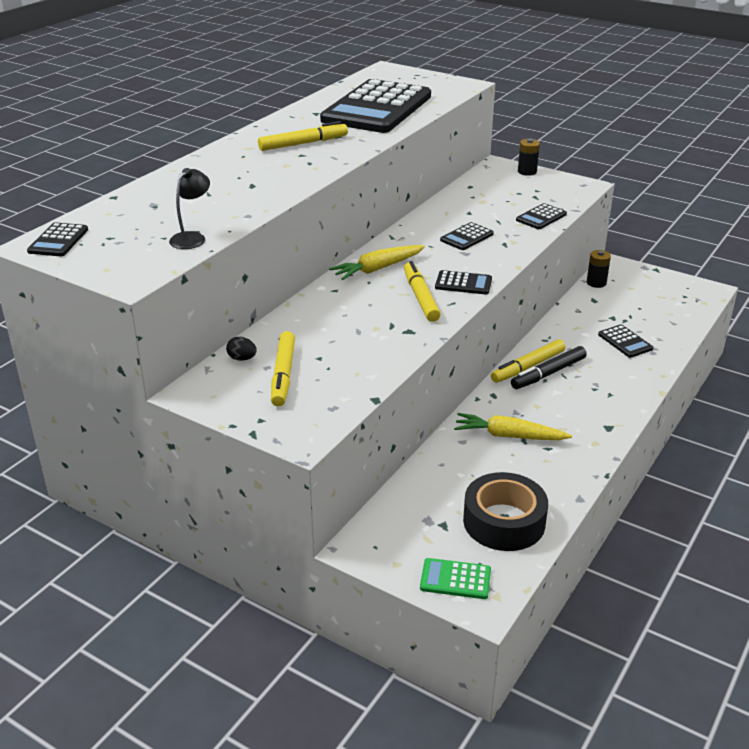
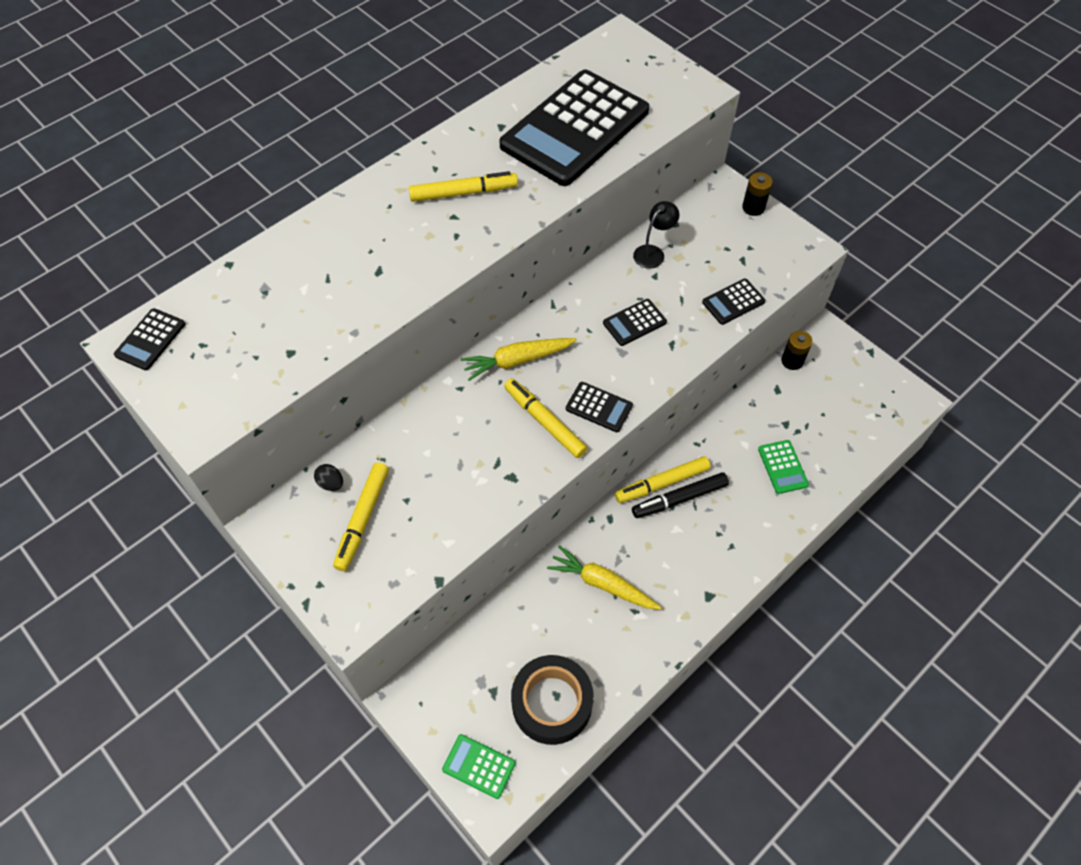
camera: 15 degrees right, 25 degrees up
(192, 238) = (283, 364): black lamp -> black lamp (653, 252)
(420, 297) = (544, 421): yellow marker -> yellow marker turned 45 degrees counterclockwise
(625, 342) = (782, 467): black calculator -> green calculator

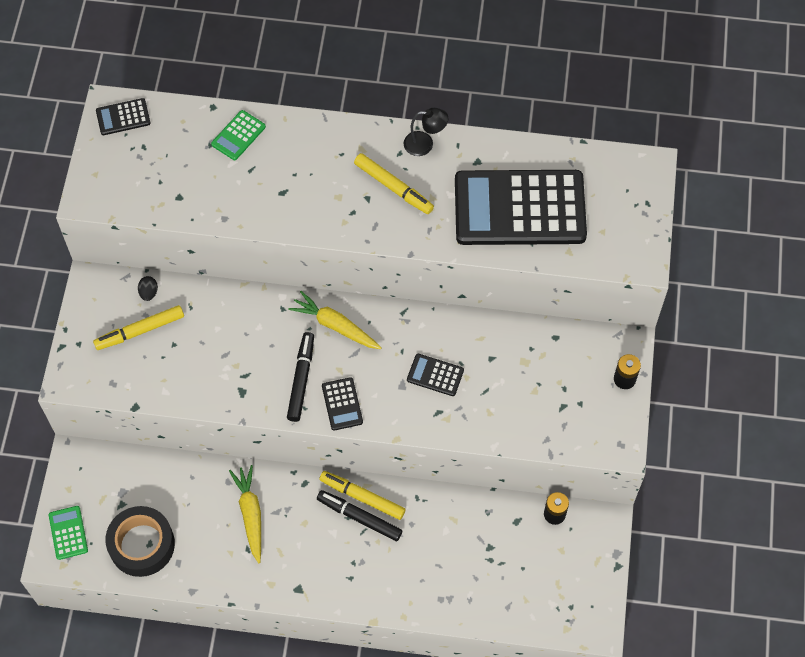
camera: 50 degrees right, 5 degrees up
(544, 421) = (301, 379): yellow marker -> black marker
(653, 252) = (512, 341): black lamp -> black lamp (425, 144)
(733, 302) = (515, 427): black calculator -> none
(782, 467) = (448, 569): green calculator -> green calculator (238, 135)

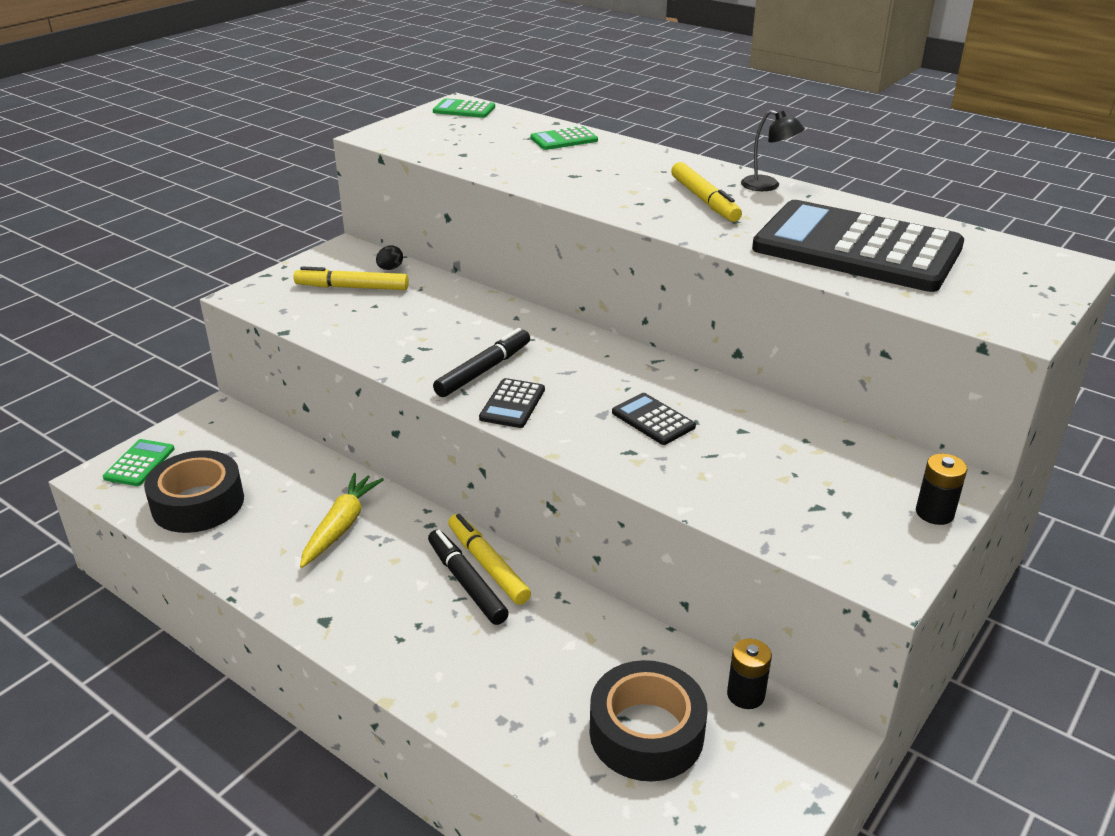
camera: 30 degrees right, 30 degrees down
(123, 117) = (464, 109): black calculator -> green calculator
(335, 326) = (563, 346): yellow carrot -> none
(517, 566) = (646, 732): none -> black tape

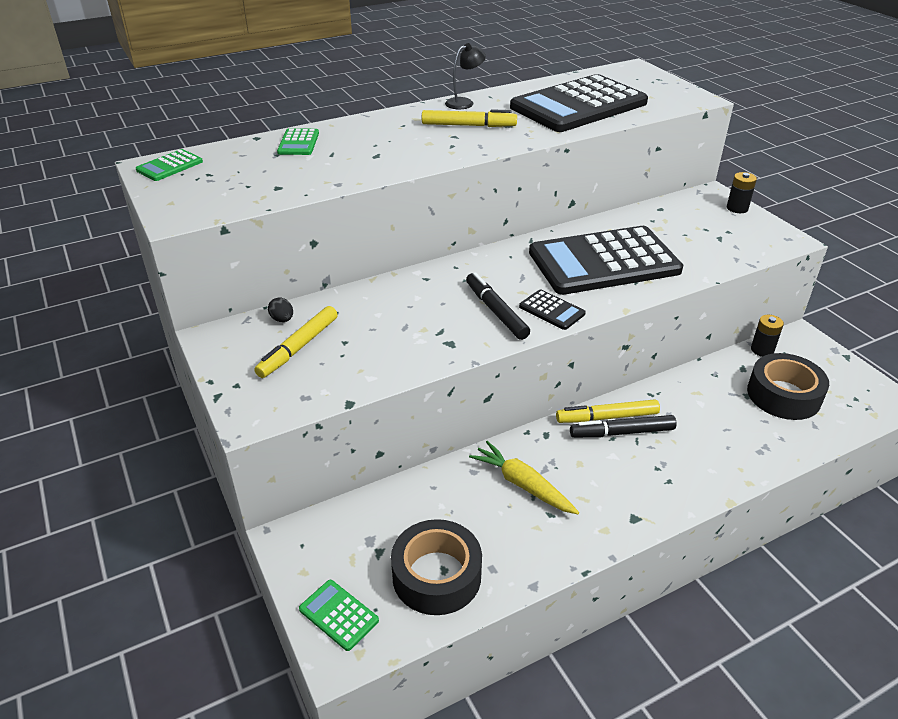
camera: 65 degrees left, 5 degrees up
(653, 420) = (603, 262): black calculator -> black calculator, size x2.50

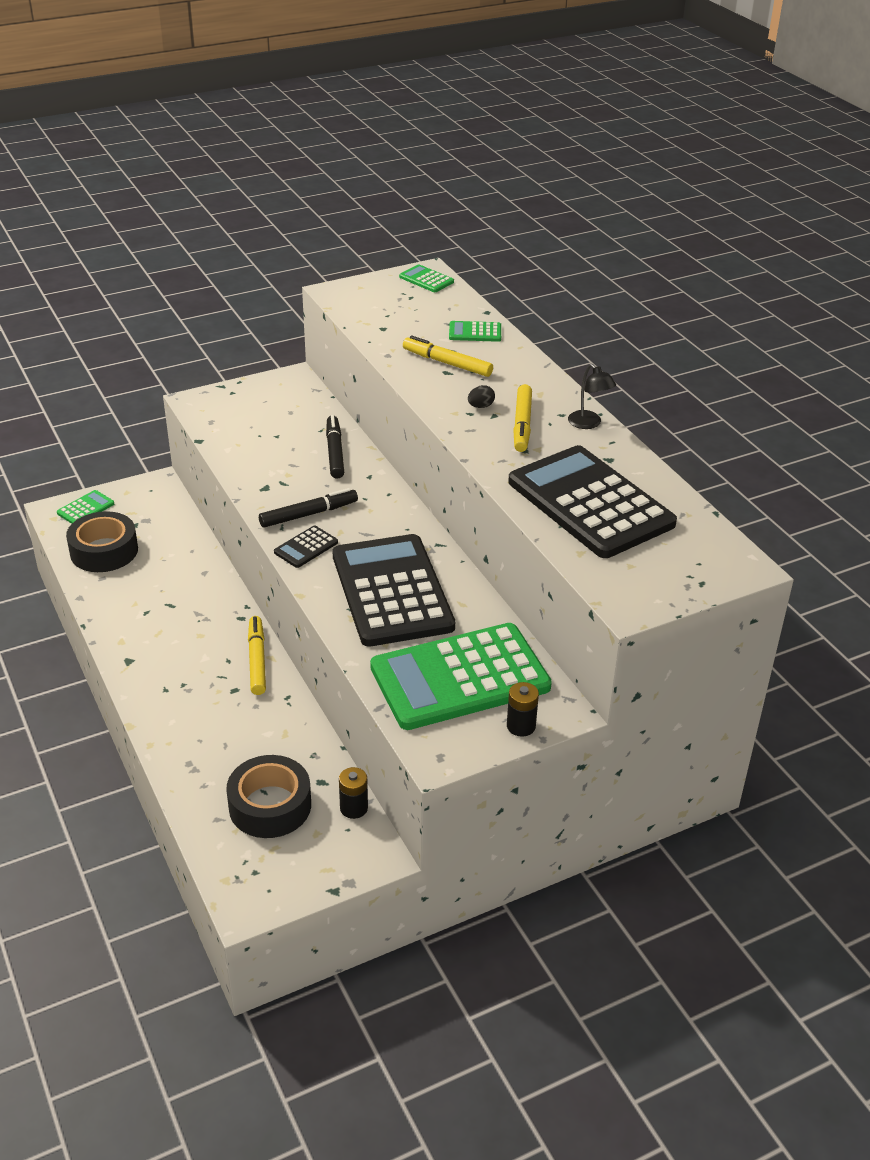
camera: 90 degrees right, 0 degrees up
(282, 319) = (312, 405): black egg -> black egg (480, 406)
(298, 347) = (273, 415): yellow marker -> yellow marker (447, 363)
(522, 484) = (182, 599): yellow carrot -> none
(622, 432) = (234, 667): black marker -> black marker (335, 452)
(698, 231) = (460, 677): none -> green calculator

